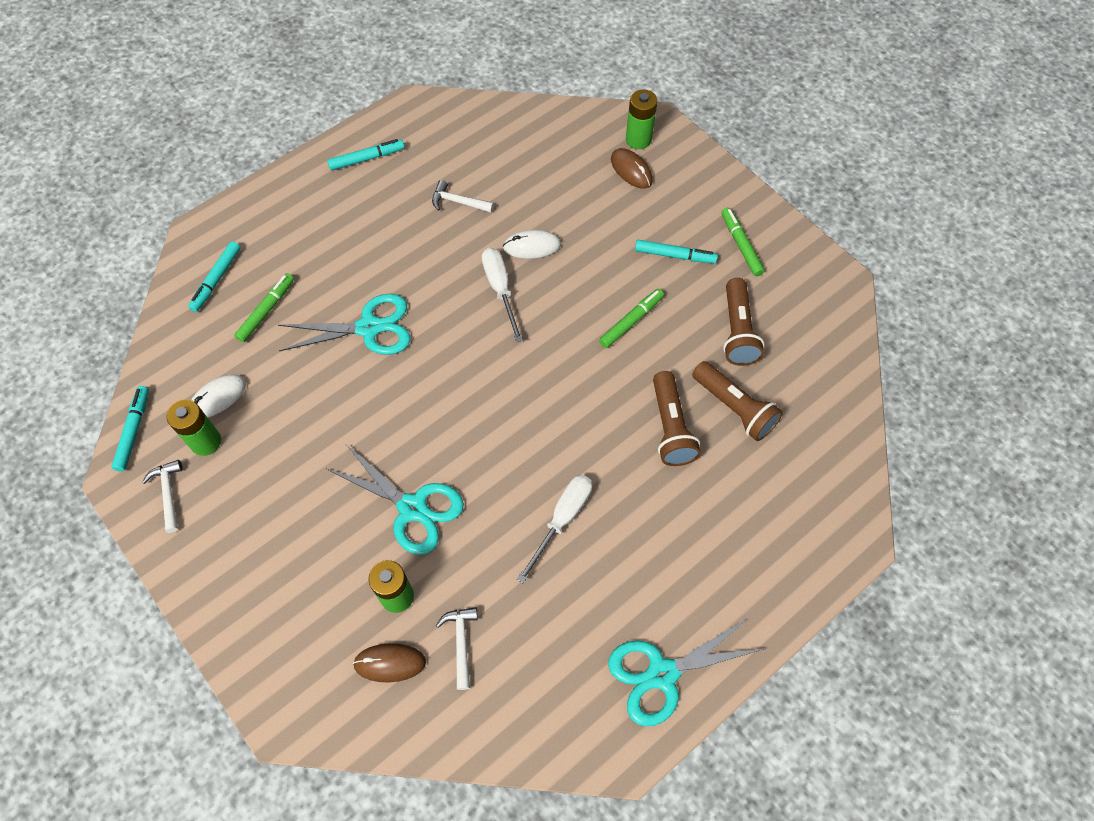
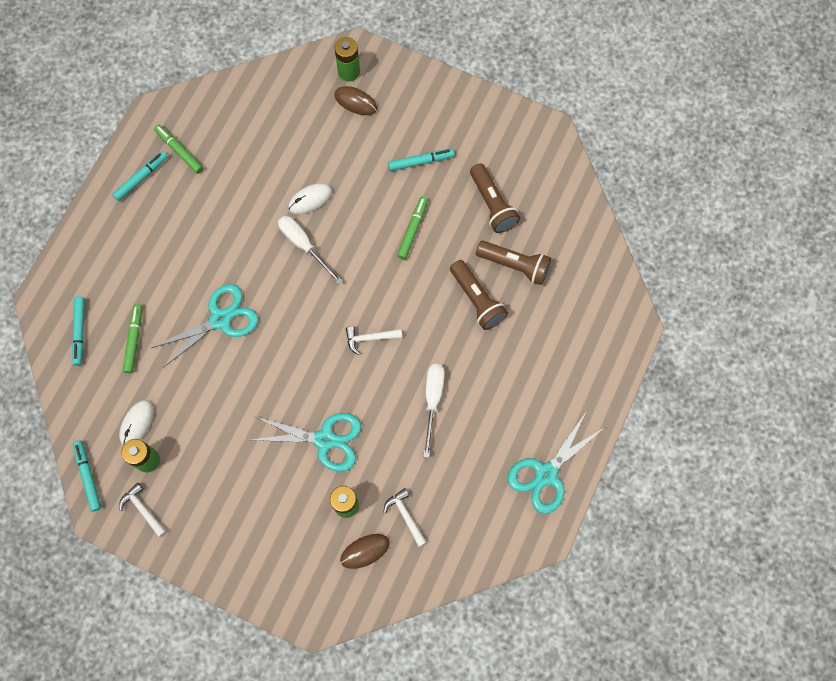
camera: 25 degrees left, 10 degrees up
(458, 202) = (235, 185): white hammer -> white hammer (370, 338)
(741, 245) = (465, 132): green marker -> green marker (179, 151)

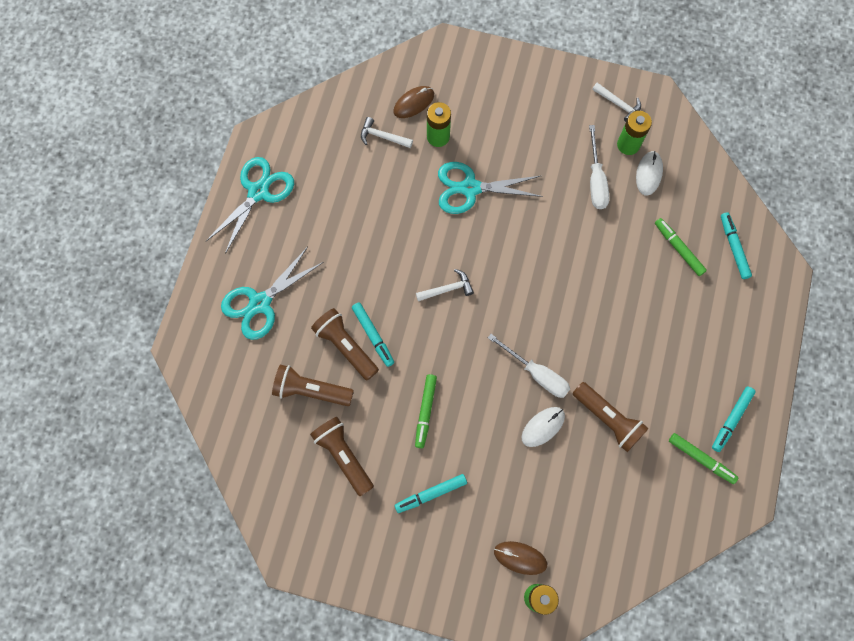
camera: 170 degrees right, 0 degrees up
(88, 476) = (676, 123): turquoise marker -> turquoise marker (373, 335)
(134, 340) = (678, 249): green marker -> green marker turned 150 degrees clockwise
(220, 319) = (600, 283): turquoise scissors -> turquoise scissors (260, 303)
(250, 196) = (608, 419): none -> brown flashlight
(405, 516) = (383, 136): white hammer -> white hammer turned 150 degrees clockwise
(433, 400) = (375, 240): white screwdriver -> white screwdriver (596, 180)

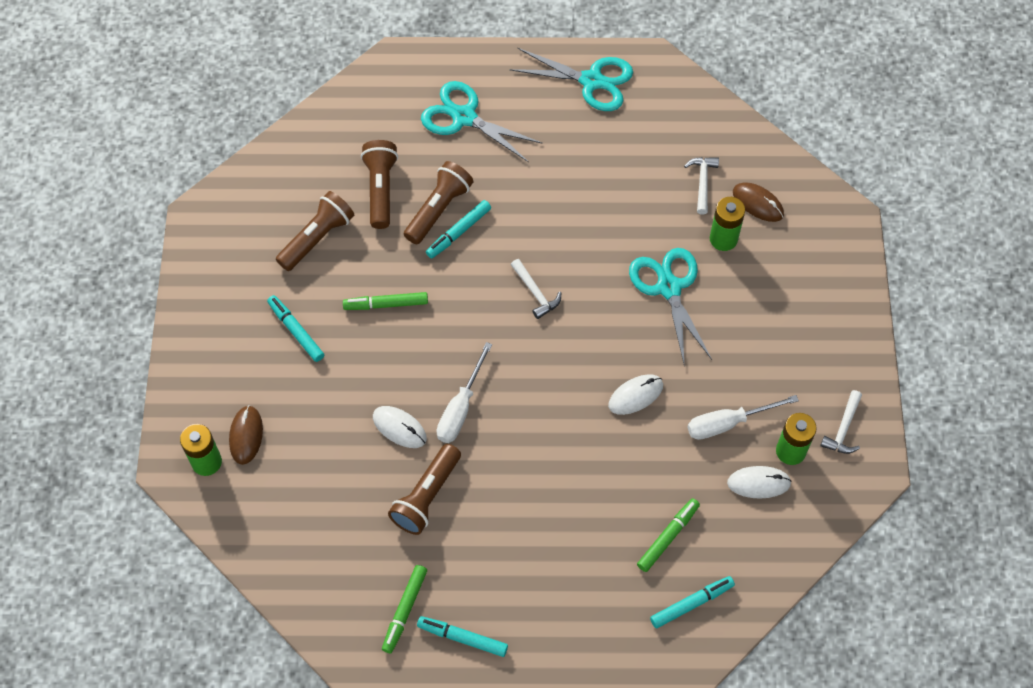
camera: 75 degrees right, 10 degrees down
(557, 239) = (635, 395): none -> white mouse

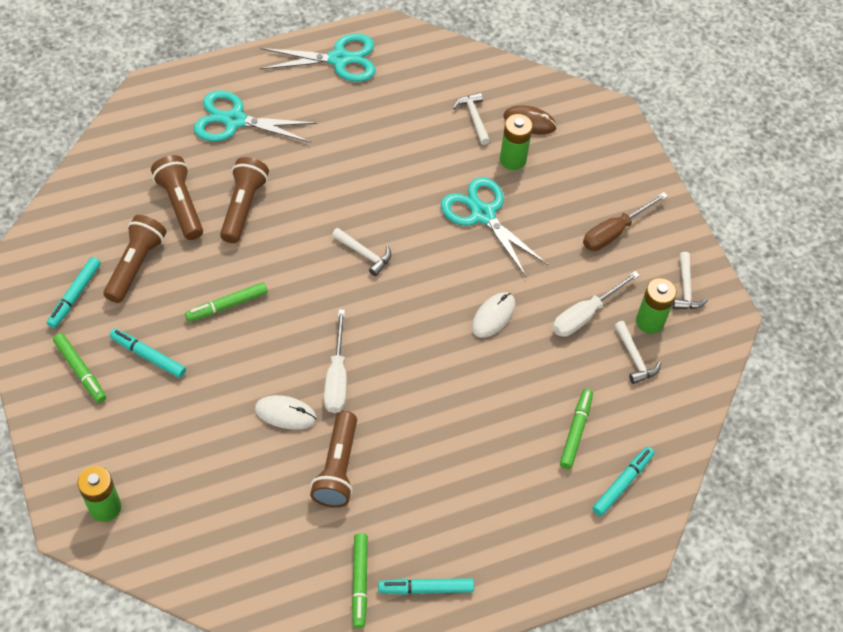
camera: 25 degrees left, 5 degrees down
(231, 326) = (80, 371): none -> green marker
(246, 435) = (136, 469): brown mouse -> none
(458, 232) = (270, 222): turquoise marker -> turquoise marker (75, 295)
(758, 483) = (634, 358): white mouse -> white hammer
(795, 346) = (614, 232): none -> brown screwdriver

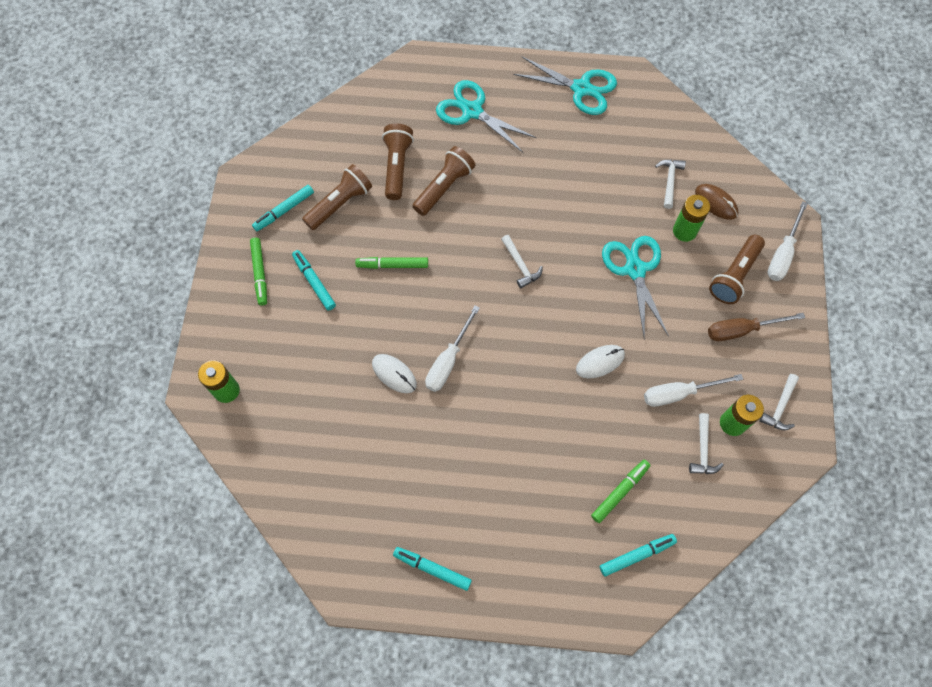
camera: 30 degrees right, 10 degrees up
(337, 468) = (412, 437): brown flashlight -> brown flashlight (734, 275)
(360, 582) = (384, 539): green marker -> none
(616, 146) = (782, 254): none -> white screwdriver

